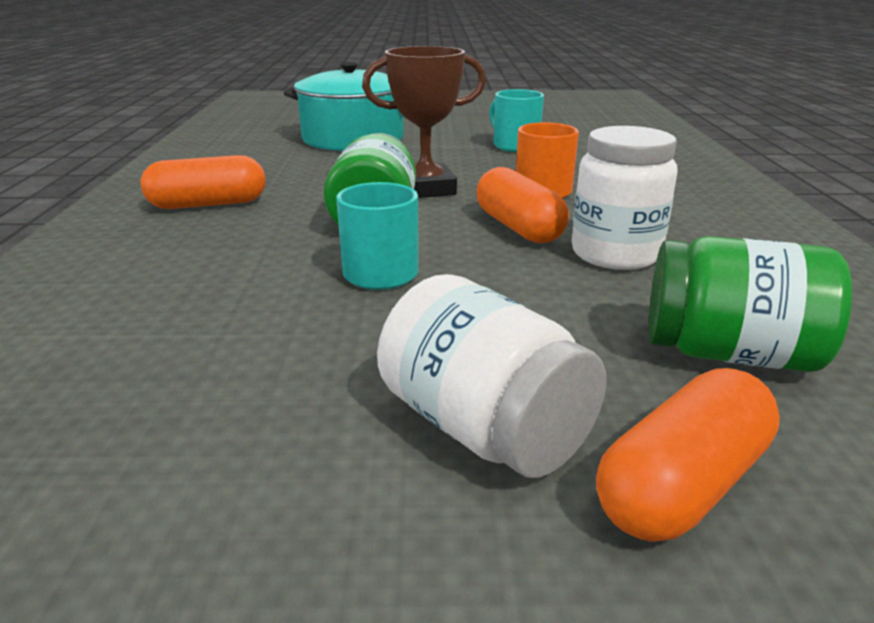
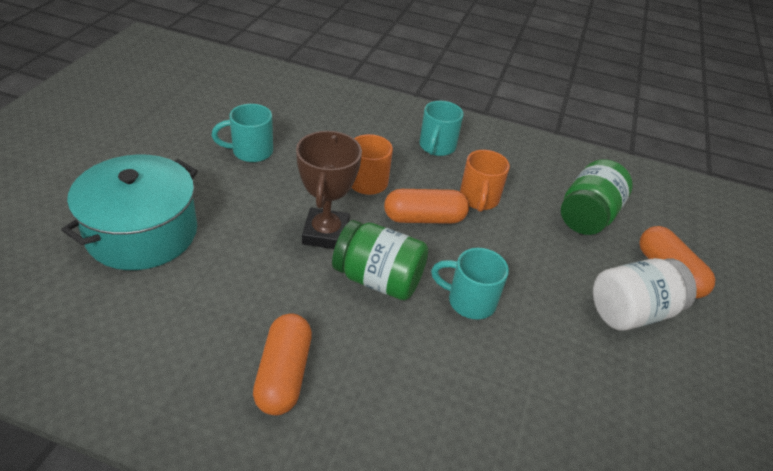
camera: 75 degrees left, 15 degrees up
(615, 254) = (478, 199): white jar -> orange mug
(691, 215) = (437, 147): none -> turquoise mug

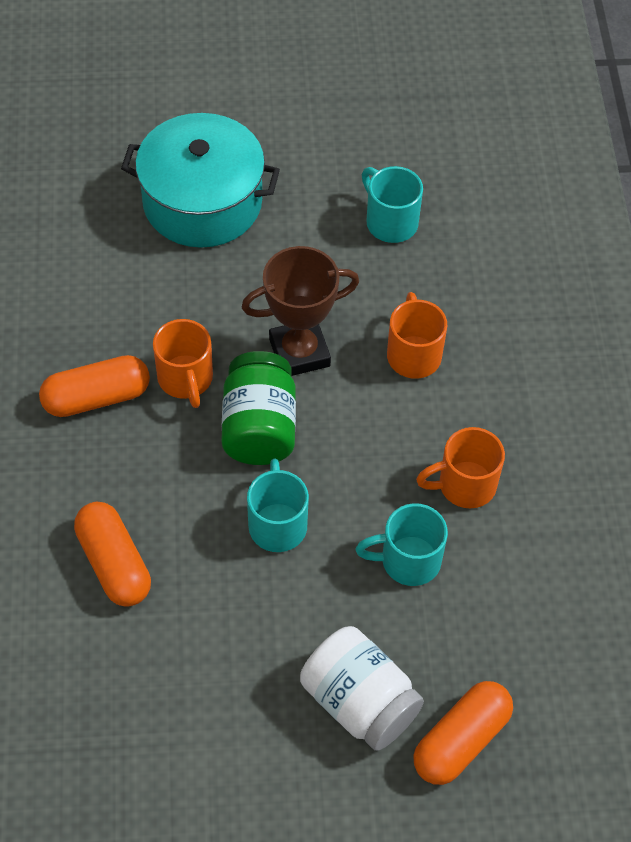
camera: 70 degrees right, 15 degrees up
(306, 306) = (185, 379): none -> orange mug
(424, 218) = (387, 437): orange capsule -> orange capsule (114, 563)
(437, 147) = (544, 405): turquoise mug -> turquoise mug (408, 560)
(587, 216) = (517, 623): green jar -> none

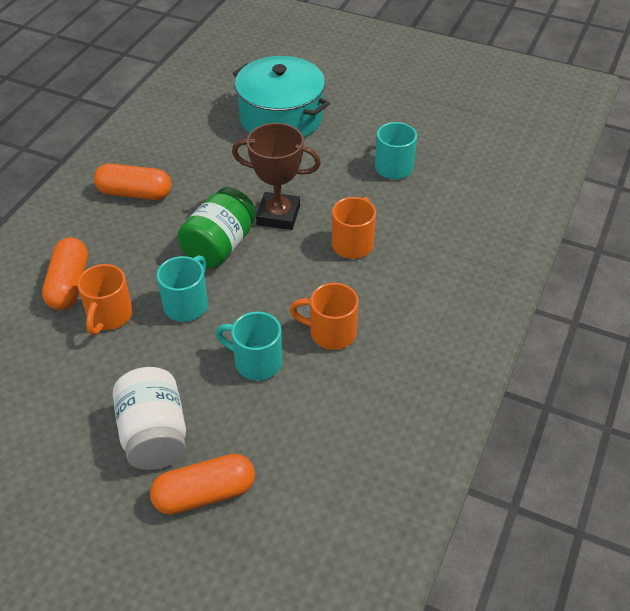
camera: 30 degrees right, 10 degrees down
(185, 379) = (195, 203): orange mug -> orange mug (109, 316)

